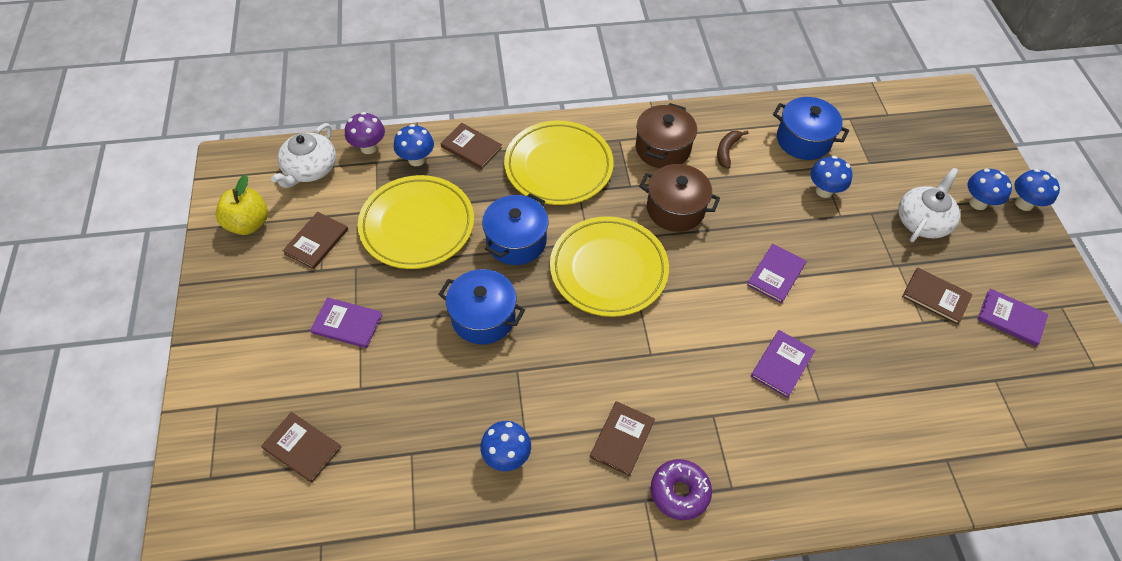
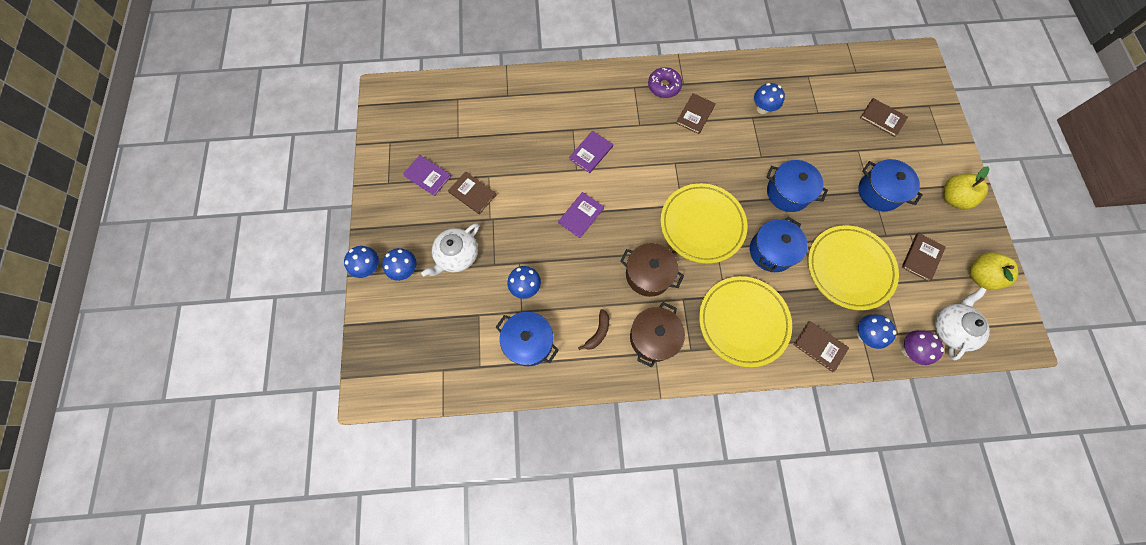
camera: 175 degrees left, 15 degrees up
(240, 320) = (952, 198): none -> yellow apple
(347, 324) = (879, 192): purple book -> blue pot

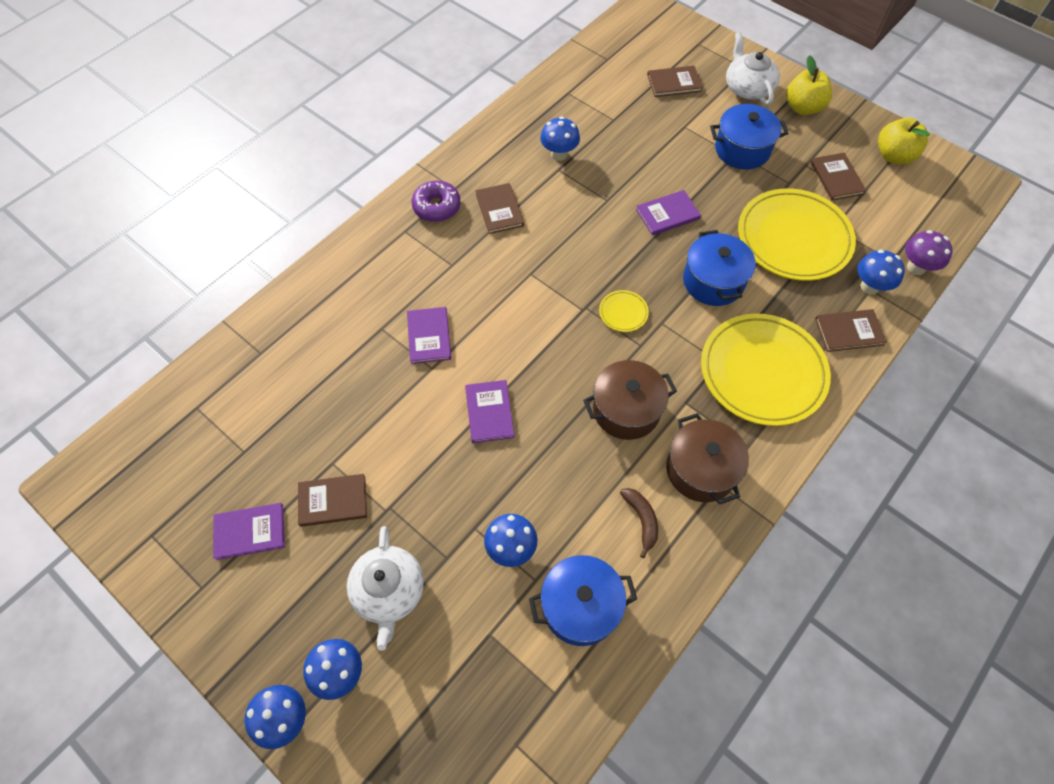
camera: 45 degrees left, 10 degrees down
(702, 225) = (623, 312): yellow plate -> yellow plate, size x0.41
(787, 193) = (667, 214): blue pot -> purple book
(951, 328) = (923, 218): white teapot -> white teapot (748, 88)

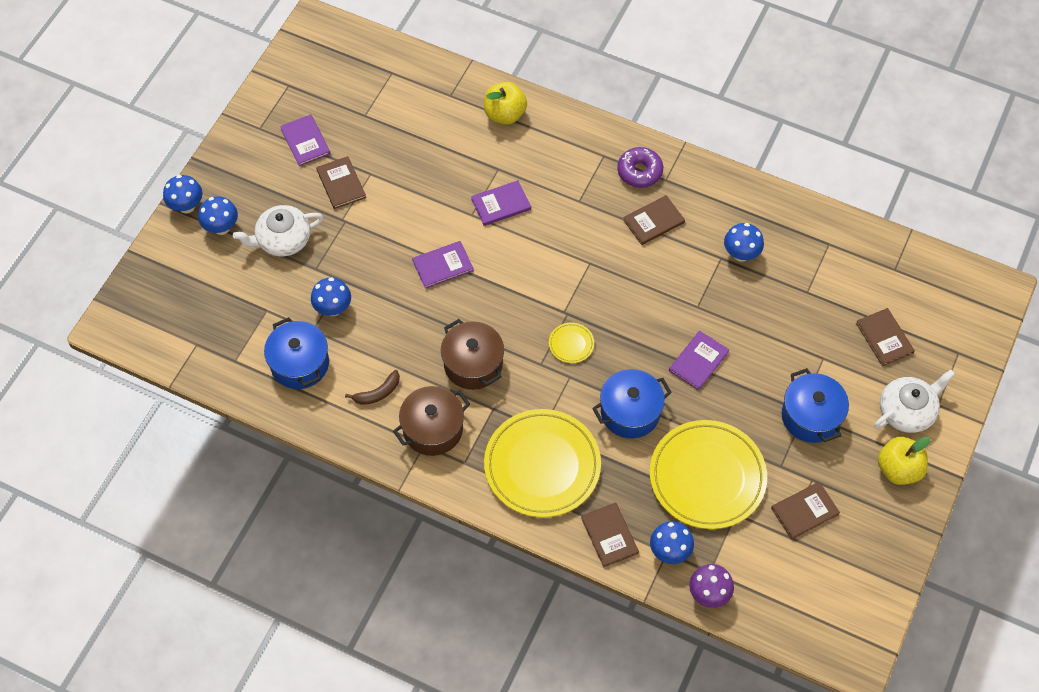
camera: 75 degrees right, 0 degrees up
(667, 214) = (698, 361): purple book -> purple book turned 75 degrees clockwise
(893, 156) = (860, 567): yellow apple -> yellow apple (505, 114)

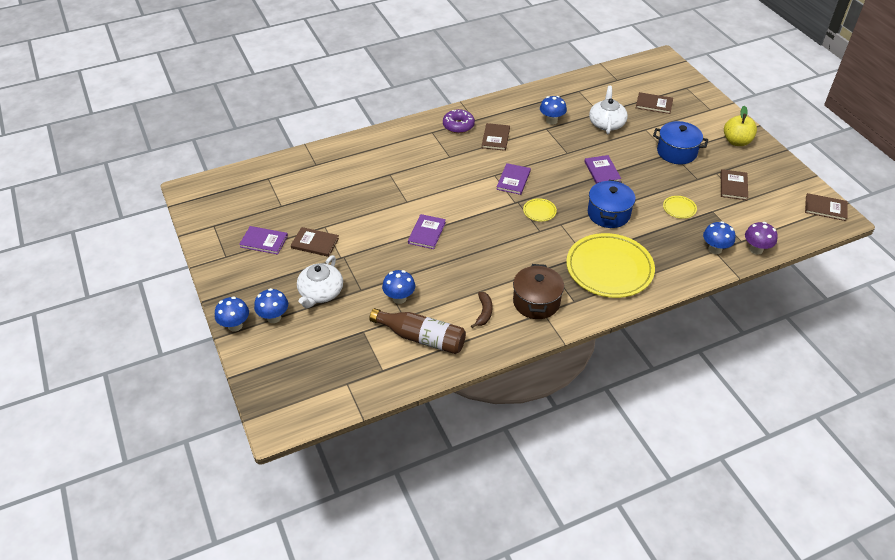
camera: 50 degrees left, 15 degrees down
(300, 364) = (422, 338): blue pot -> brown bottle
(473, 364) = (509, 258): brown pot -> none
(501, 204) = (414, 186): purple book -> purple book (513, 180)
(505, 114) = (357, 151): yellow apple -> none
(609, 535) = (683, 267): brown book -> brown book (825, 208)
(707, 477) = (679, 208): yellow plate -> yellow plate, size x0.41
(907, 411) = (704, 120): white teapot -> white teapot (606, 123)

